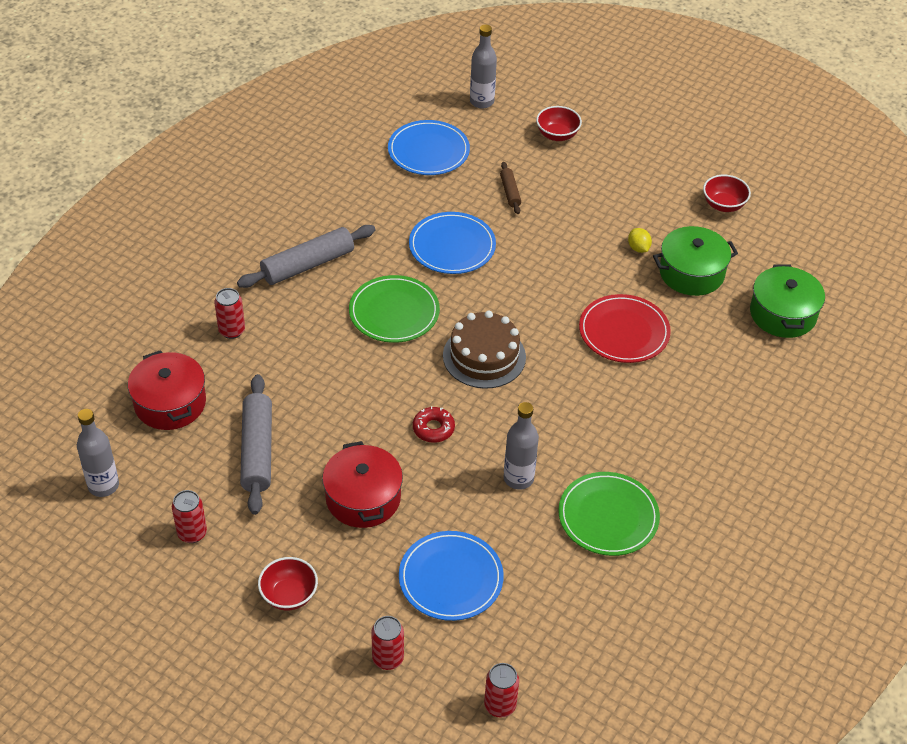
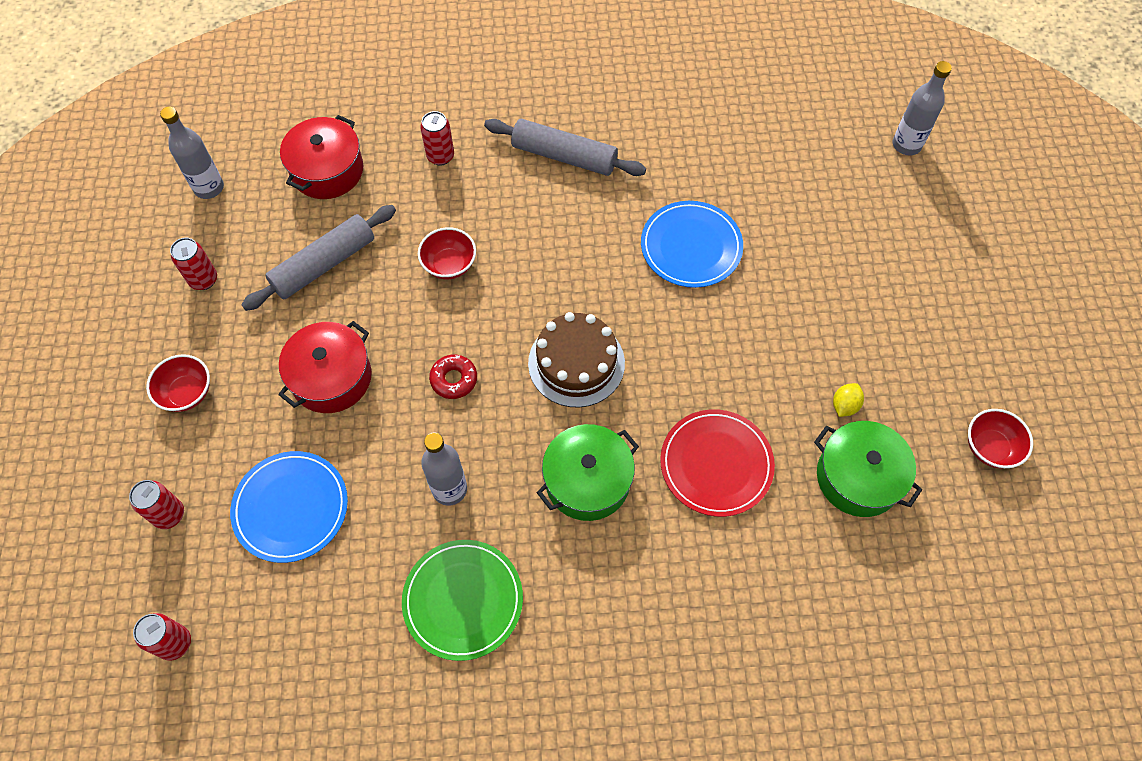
camera: 55 degrees right, 15 degrees up
(394, 312) = (566, 256): green plate -> none
(428, 151) = (795, 148): blue plate -> none
(510, 192) = (809, 246): brown rolling pin -> none
(557, 135) = (929, 234): red bowl -> red bowl (449, 265)
(782, 314) = (885, 606): green pot -> green pot (587, 481)

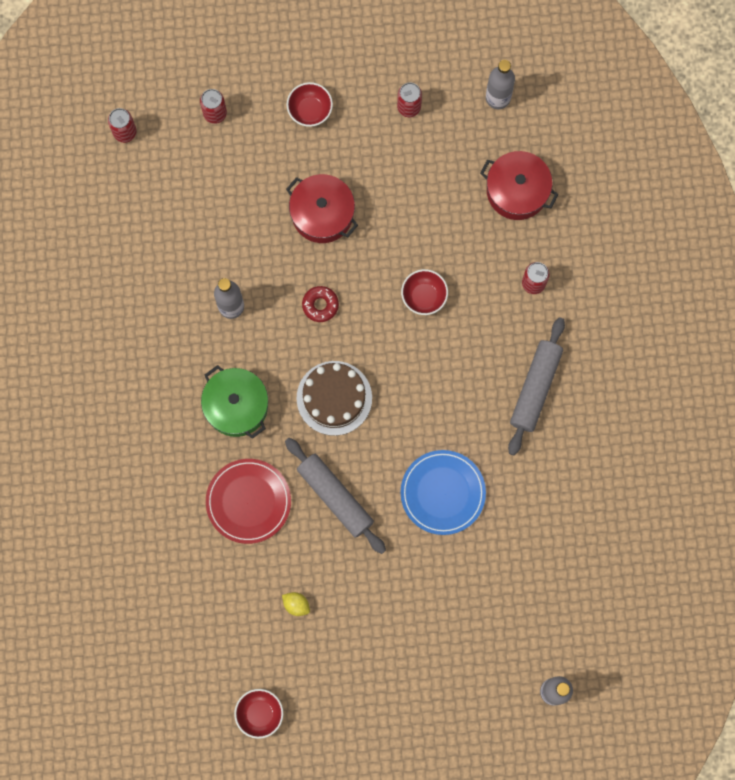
camera: 90 degrees right, 15 degrees up
(291, 508) = (219, 196): blue plate -> none
(324, 264) = (424, 198): grey rolling pin -> grey rolling pin (335, 497)
(463, 600) = (149, 320): green plate -> none
(858, 477) = (236, 608): green pot -> none

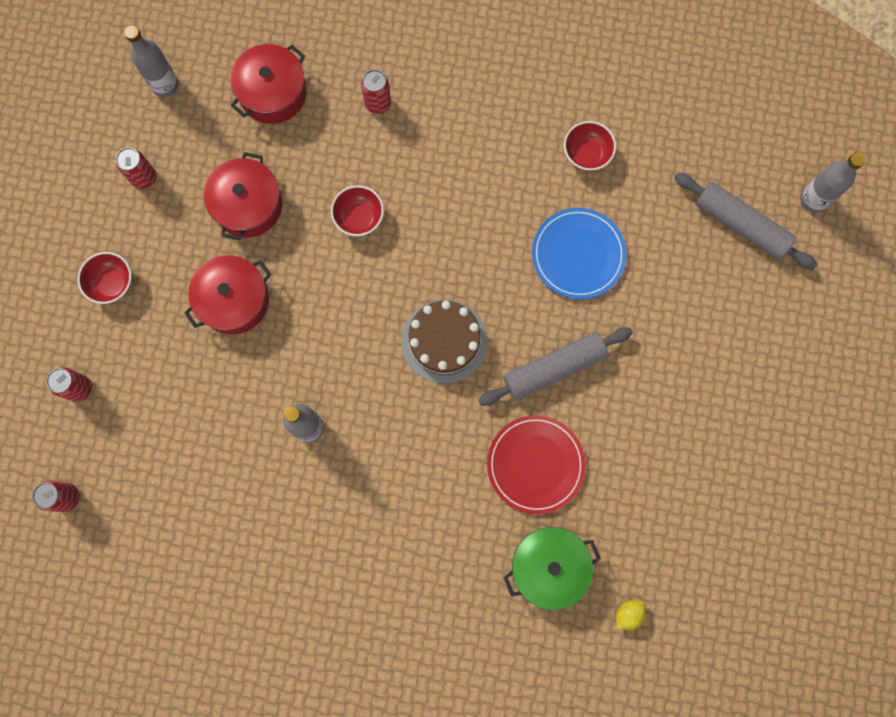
camera: 75 degrees left, 0 degrees up
(236, 406) = (424, 450): green pot -> green pot (548, 566)
(260, 713) = (774, 512): red bowl -> red bowl (586, 154)
(296, 604) = (662, 441): yellow lemon -> yellow lemon (628, 614)
(320, 305) = (336, 329): red donut -> none
(409, 200) = (248, 205): none -> red pot
(535, 388) = (490, 132): grey rolling pin -> grey rolling pin (740, 225)

